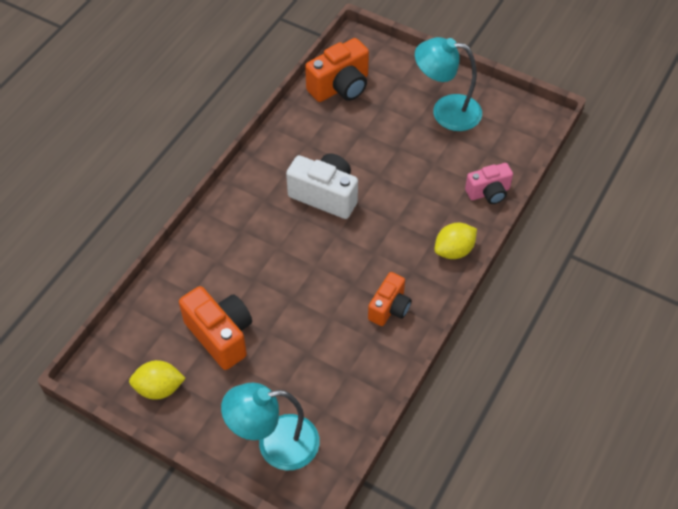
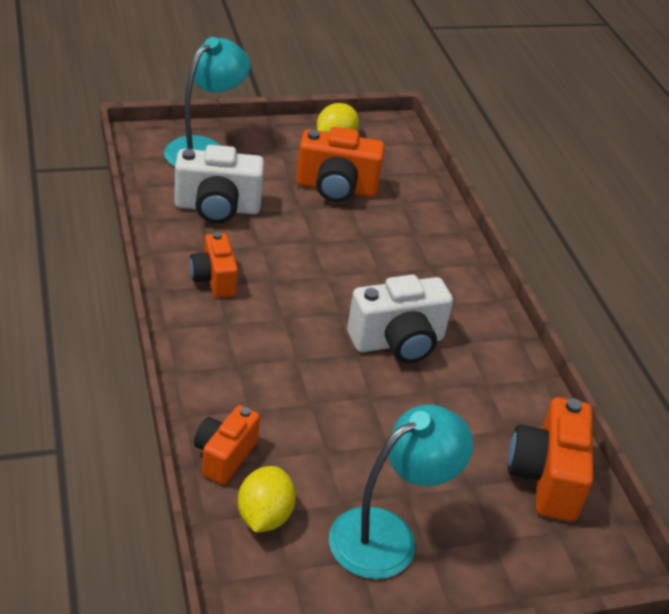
camera: 130 degrees right, 15 degrees down
(327, 371) = (217, 208): none -> white camera
(454, 250) = (202, 366): yellow lemon -> yellow lemon (264, 516)
(488, 192) = (224, 456): pink camera -> orange camera

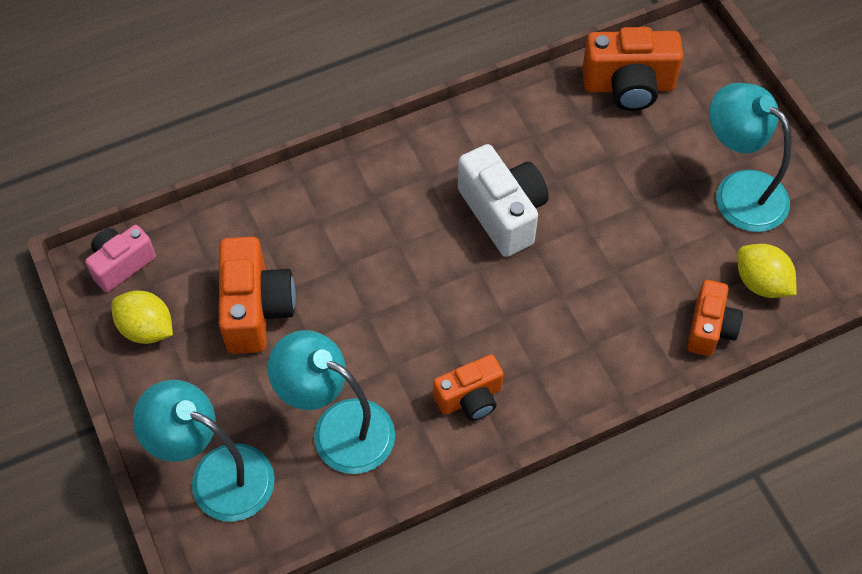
camera: 95 degrees left, 20 degrees up
(217, 208) = (338, 428): white camera -> turquoise lamp
(224, 456) = (709, 328): orange camera -> orange camera turned 90 degrees counterclockwise
(264, 516) = (761, 283): yellow lemon -> yellow lemon turned 45 degrees clockwise
(394, 137) = (121, 264): none -> pink camera

